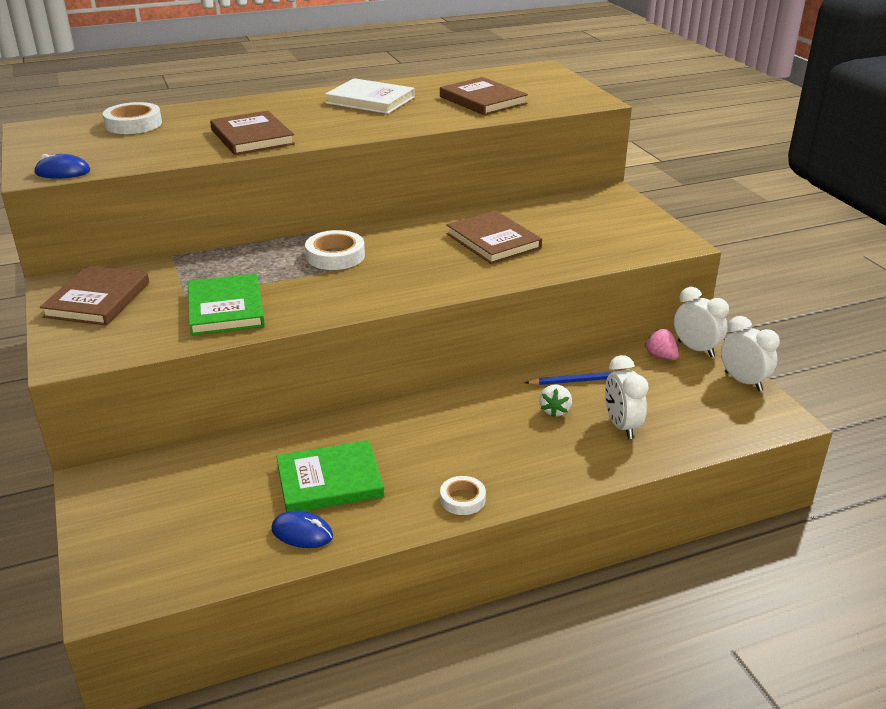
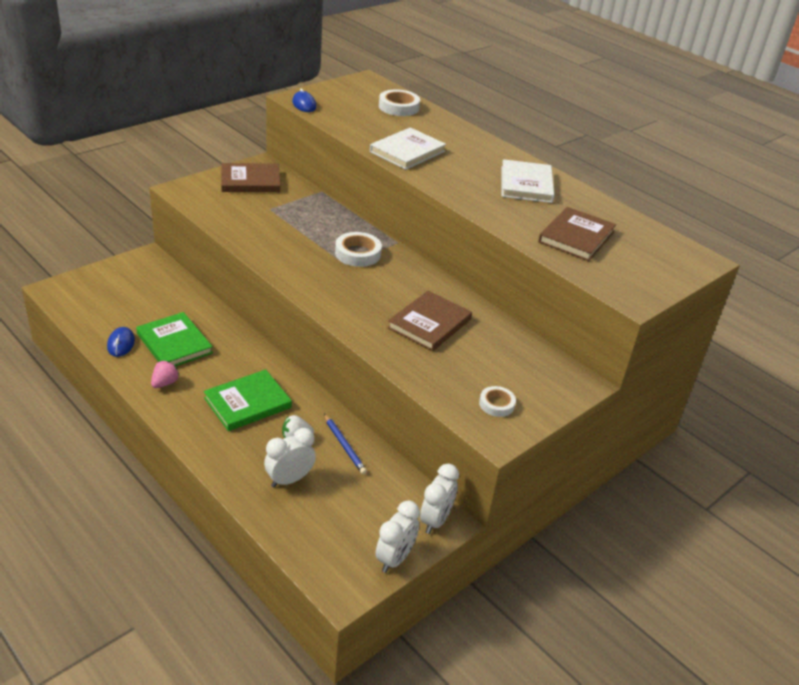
camera: 65 degrees right, 5 degrees up
(226, 308) = (260, 227): green book -> green book (247, 403)
(252, 137) = (407, 151): brown book -> white book
(462, 499) = (171, 406): white tape -> white tape (496, 404)
(660, 356) = (410, 496): pink strawberry -> pink strawberry (165, 383)

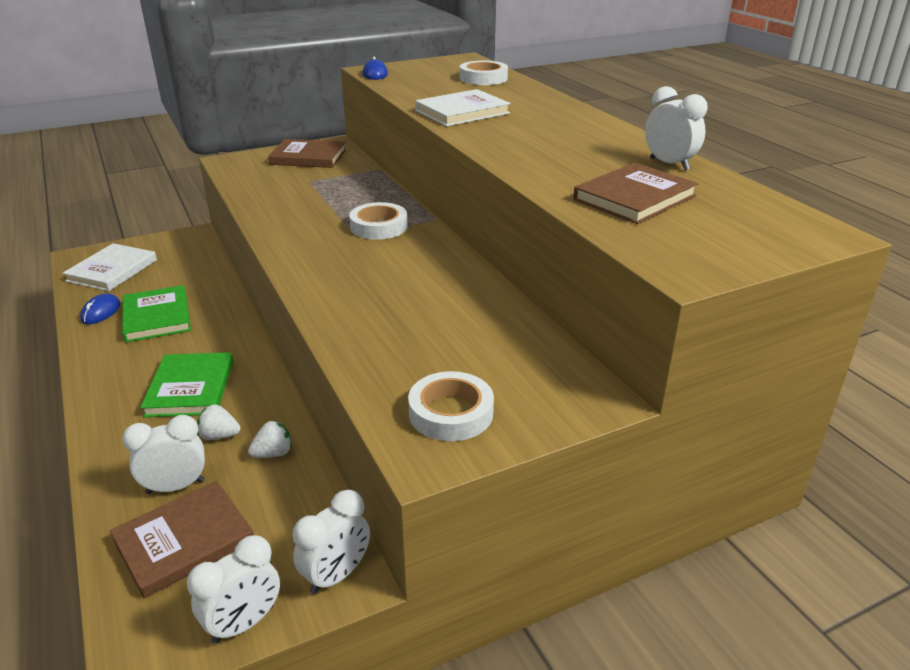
camera: 20 degrees right, 5 degrees down
(165, 383) = (115, 356): pink strawberry -> none
(247, 403) = (190, 388): green book -> green book turned 75 degrees counterclockwise
(344, 445) = (273, 453): blue pencil -> white strawberry
(429, 324) = (418, 305): brown book -> brown book (184, 541)
(496, 404) = (451, 413): white tape -> white tape, size x1.57
(526, 184) = (596, 145): white book -> white book (112, 270)
(584, 202) = (669, 164): none -> white clock

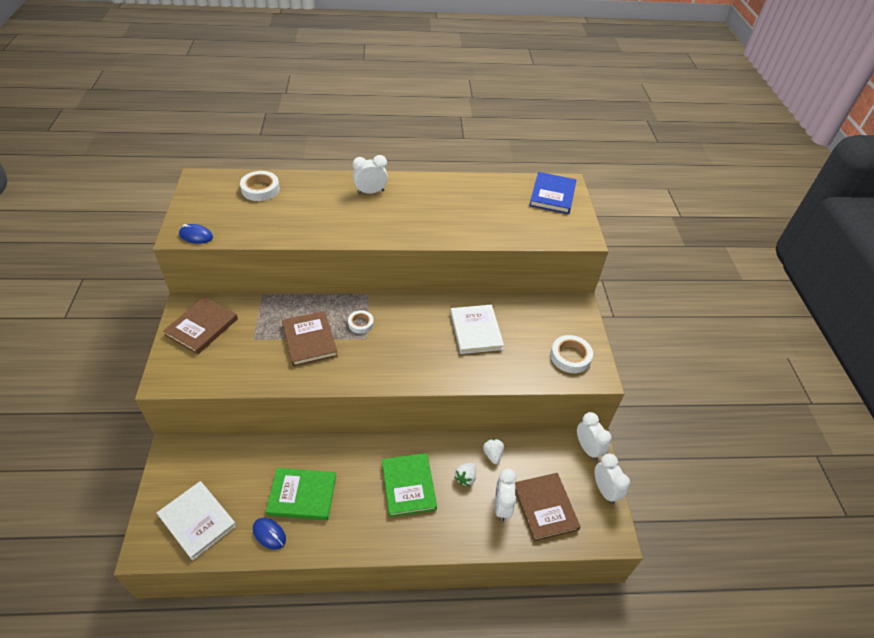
camera: 70 degrees left, 15 degrees up
(190, 388) = (408, 486): green book -> green book turned 60 degrees clockwise
(379, 226) = (360, 324): white tape -> white tape, size x0.64
(462, 112) = (327, 224): white book -> white book (475, 331)
(634, 198) = (503, 216): brown book -> brown book (309, 340)
(669, 164) = (469, 186): white clock -> white clock (370, 192)
(765, 226) = (552, 195): none -> blue book

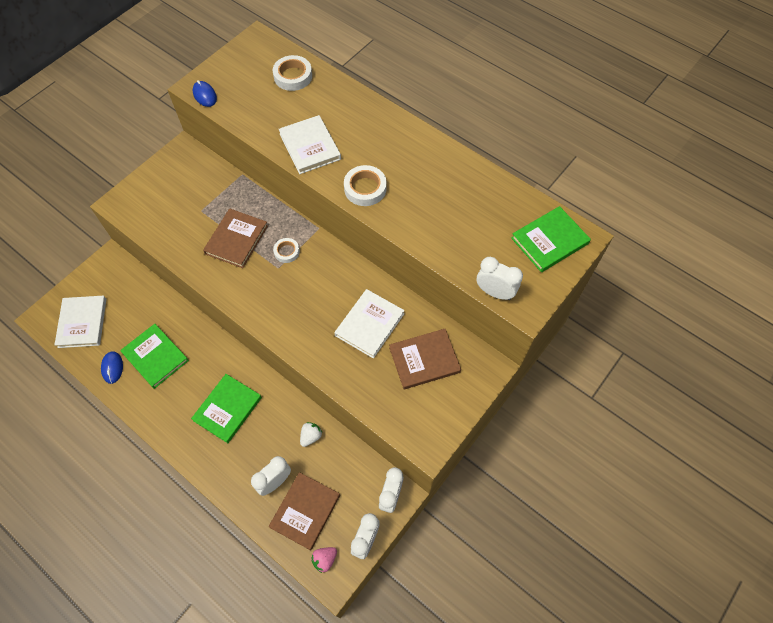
camera: 45 degrees right, 15 degrees up
(202, 327) = (177, 176): brown book -> brown book (424, 360)
(329, 225) = (310, 146): none -> white book
(370, 192) = (379, 132): white clock -> white clock (494, 292)
(465, 478) = (272, 437): white strawberry -> none
(552, 195) = (549, 241): blue book -> green book
(570, 357) = (424, 409): white tape -> white tape (365, 188)
(594, 528) = (324, 559): none -> pink strawberry

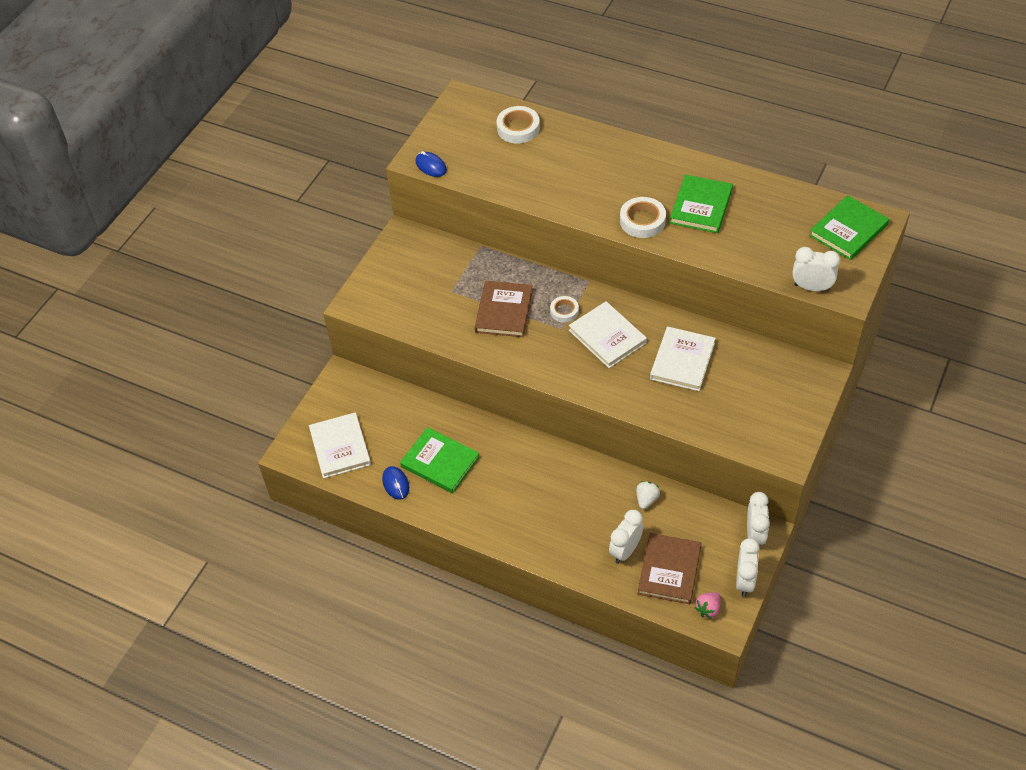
camera: 10 degrees left, 10 degrees down
(227, 409) = (544, 494): green book -> green book (701, 206)
(310, 146) = (567, 193): white book -> white book (607, 336)
(424, 360) = (753, 381): brown book -> none

